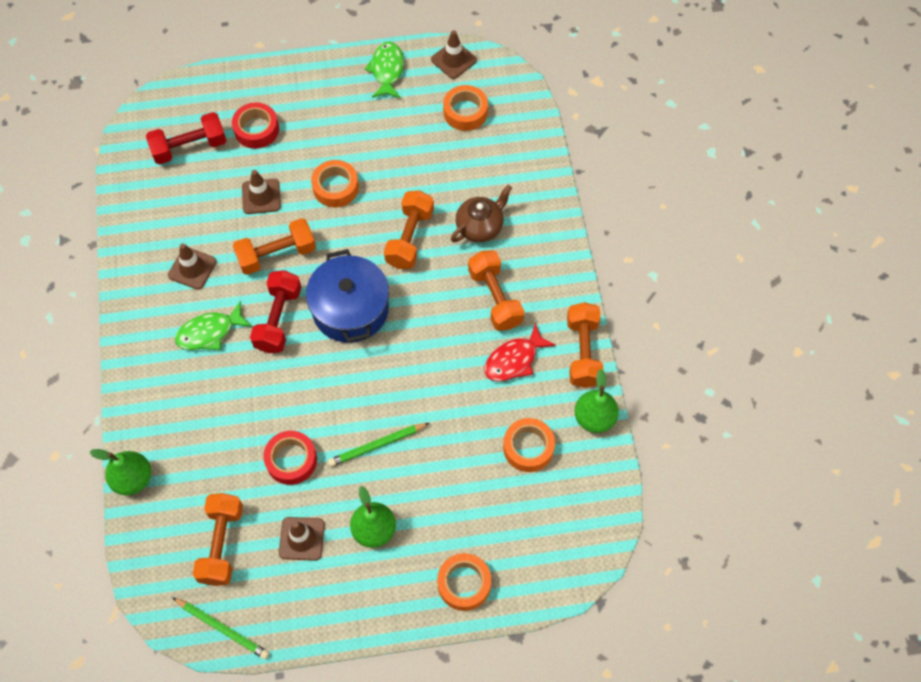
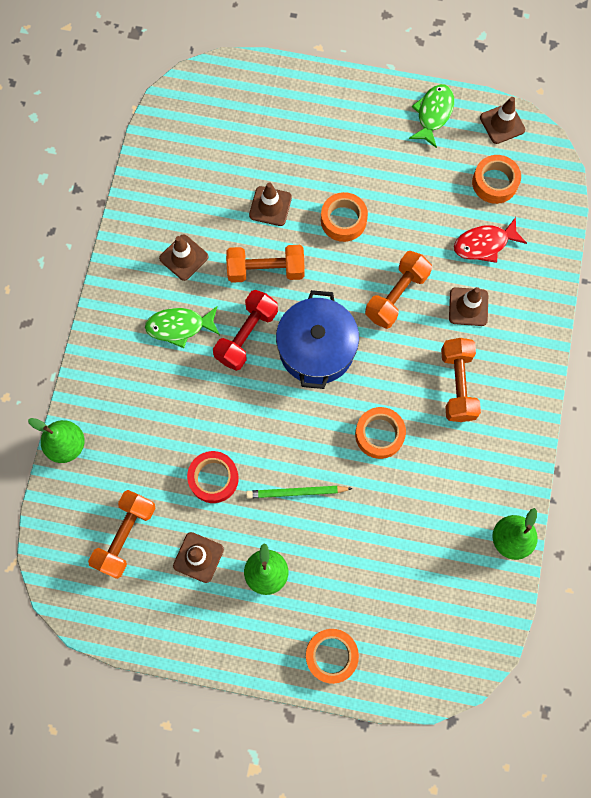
camera: 20 degrees right, 10 degrees up
(189, 147) = (220, 134): red dumbbell -> none
(222, 628) = (101, 616): green pencil -> none
(256, 129) = (288, 136): red tape -> none
(480, 226) = (468, 307): brown teapot -> brown traffic cone
(514, 360) = (454, 453): red fish -> red fish (484, 244)
(528, 447) = (437, 545): orange tape -> orange tape (379, 434)
(583, 352) = (523, 469): orange dumbbell -> none

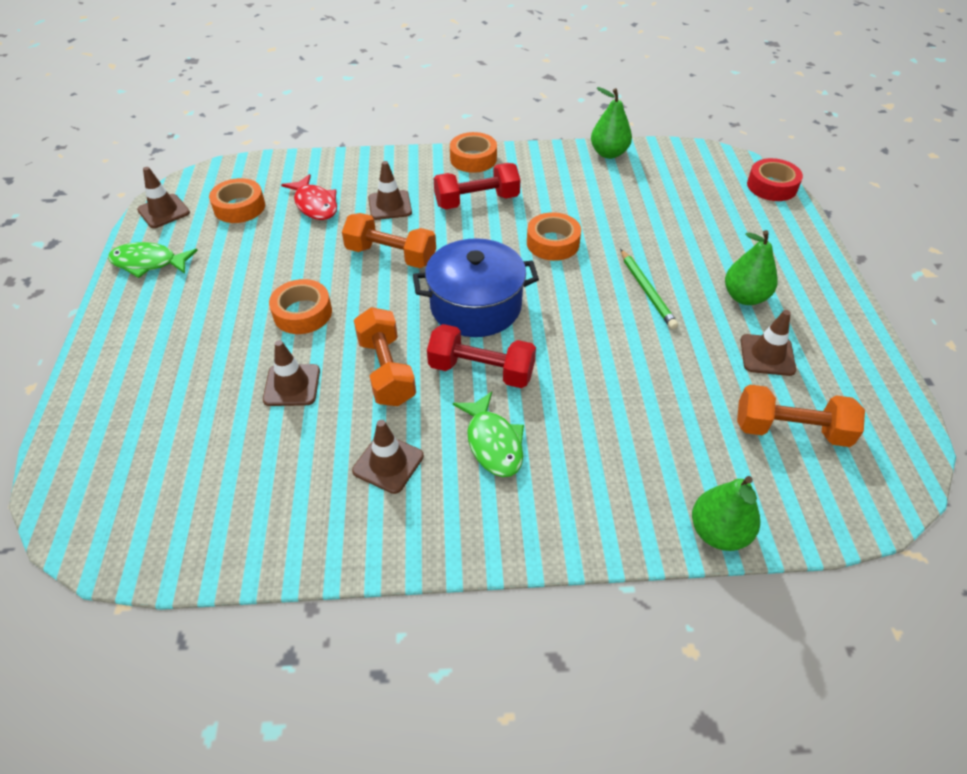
camera: 105 degrees left, 25 degrees down
(213, 478) = (671, 362): red tape -> red tape (772, 186)
(331, 655) = (787, 238): orange tape -> orange tape (473, 159)
(457, 385) = (477, 201): orange dumbbell -> red dumbbell

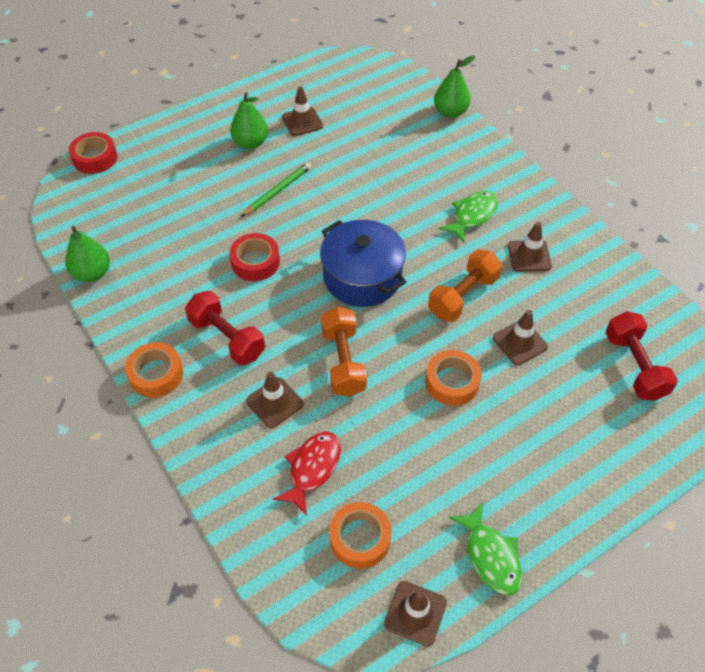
camera: 120 degrees left, 5 degrees up
(481, 371) = (421, 246): red dumbbell -> red dumbbell (634, 366)
(553, 243) = (255, 262): orange tape -> red tape
(790, 430) = (358, 101): orange dumbbell -> none

